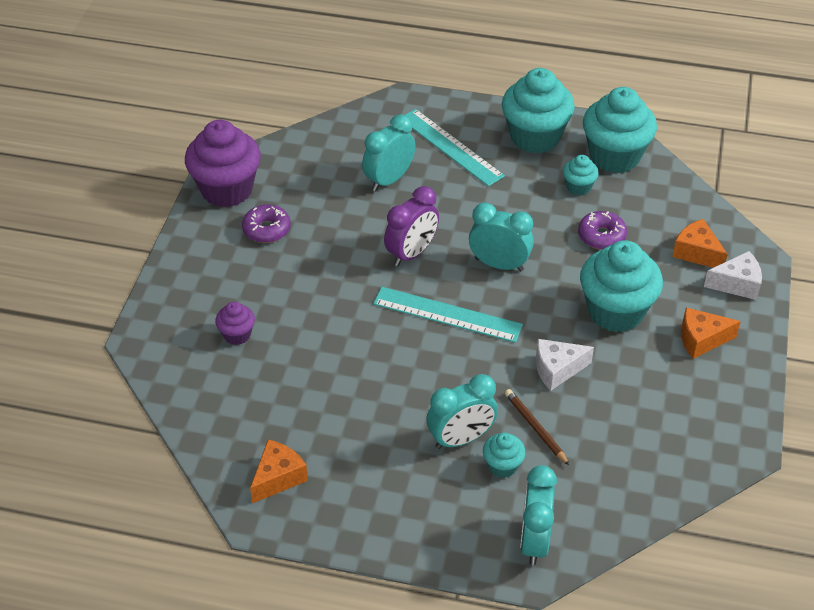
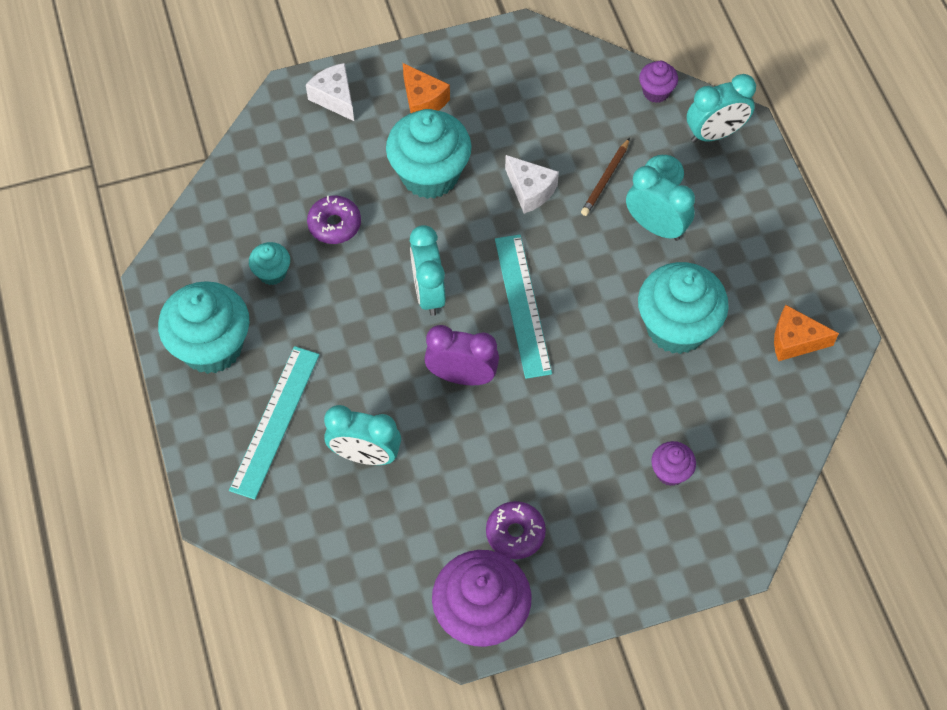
camera: 120 degrees left, 15 degrees up
(614, 156) = (203, 260): turquoise cupcake -> turquoise cupcake (676, 327)
(614, 519) = (656, 92): none -> purple cupcake
(696, 253) = (311, 141): orange cheese -> none

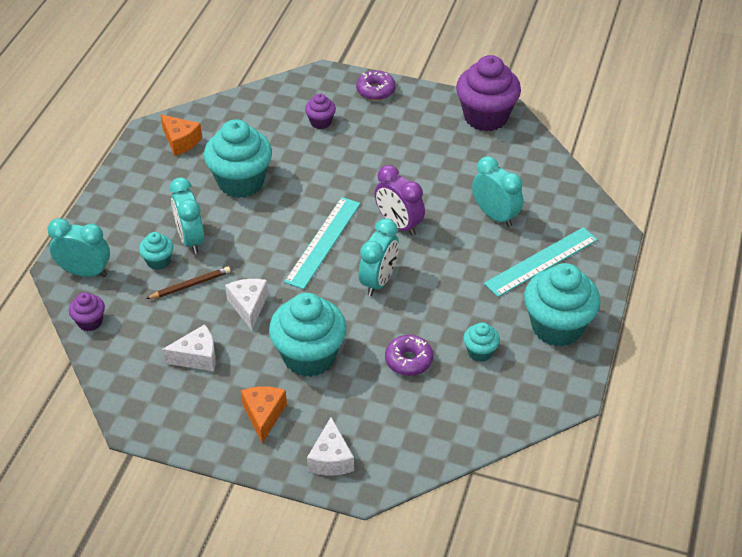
camera: 145 degrees left, 15 degrees down
(515, 533) = (435, 139): purple donut -> purple donut (375, 90)
(529, 116) = (197, 357): none -> white cheese

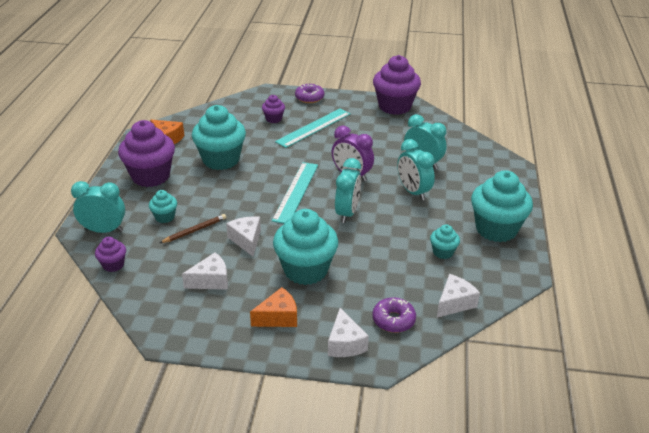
camera: 10 degrees left, 10 degrees down
(151, 198) = (151, 176): none -> purple cupcake
(190, 239) = (188, 200): turquoise clock -> turquoise clock (413, 192)
(263, 415) = (278, 317): orange cheese -> orange cheese turned 75 degrees clockwise
(408, 360) = (388, 264): purple donut -> purple donut (393, 320)
(472, 423) = (454, 303): none -> white cheese
(541, 261) = (468, 188): turquoise ruler -> turquoise ruler (314, 127)

